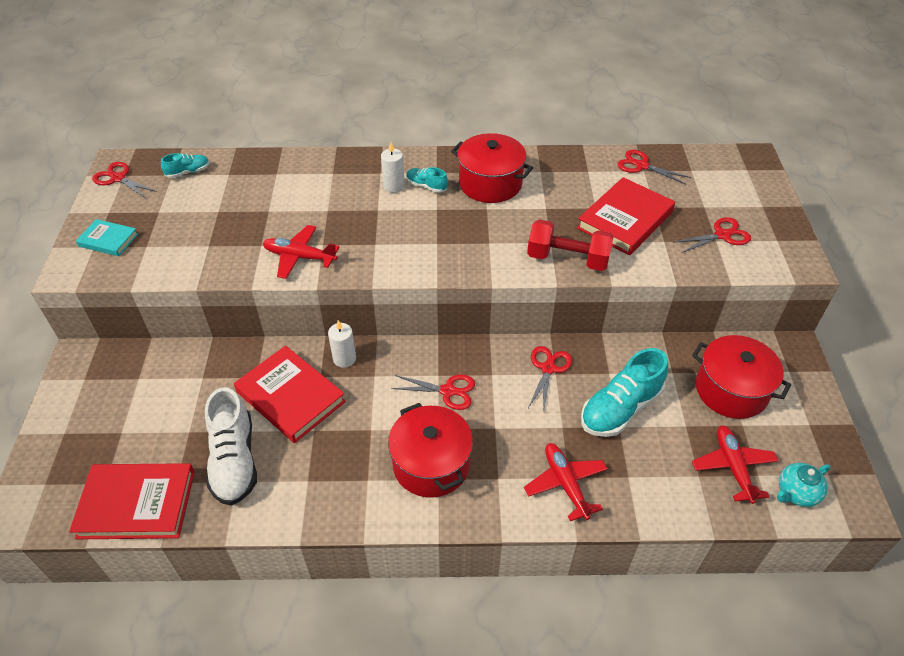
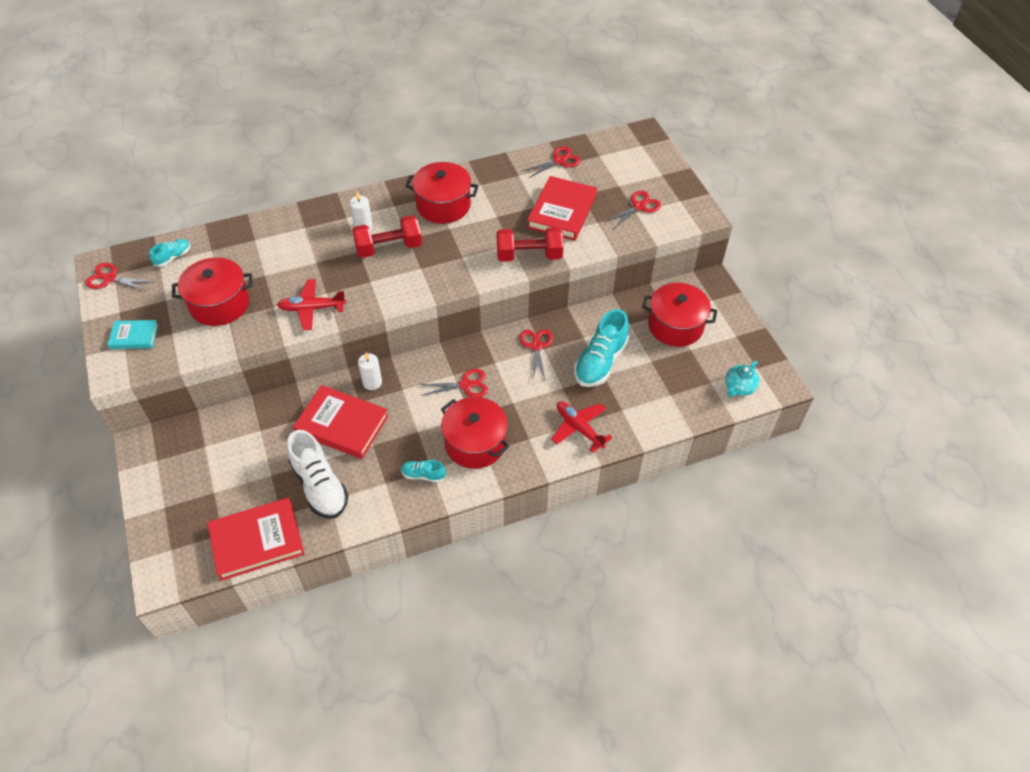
camera: 20 degrees left, 5 degrees up
(208, 229) = (219, 304): none -> red pot
(411, 213) = (389, 248): none -> red dumbbell
(426, 186) = (391, 220): turquoise shoe -> turquoise shoe (423, 475)
(641, 166) = (559, 161): red scissors -> red scissors turned 135 degrees clockwise
(732, 467) = (692, 382): red plane -> none

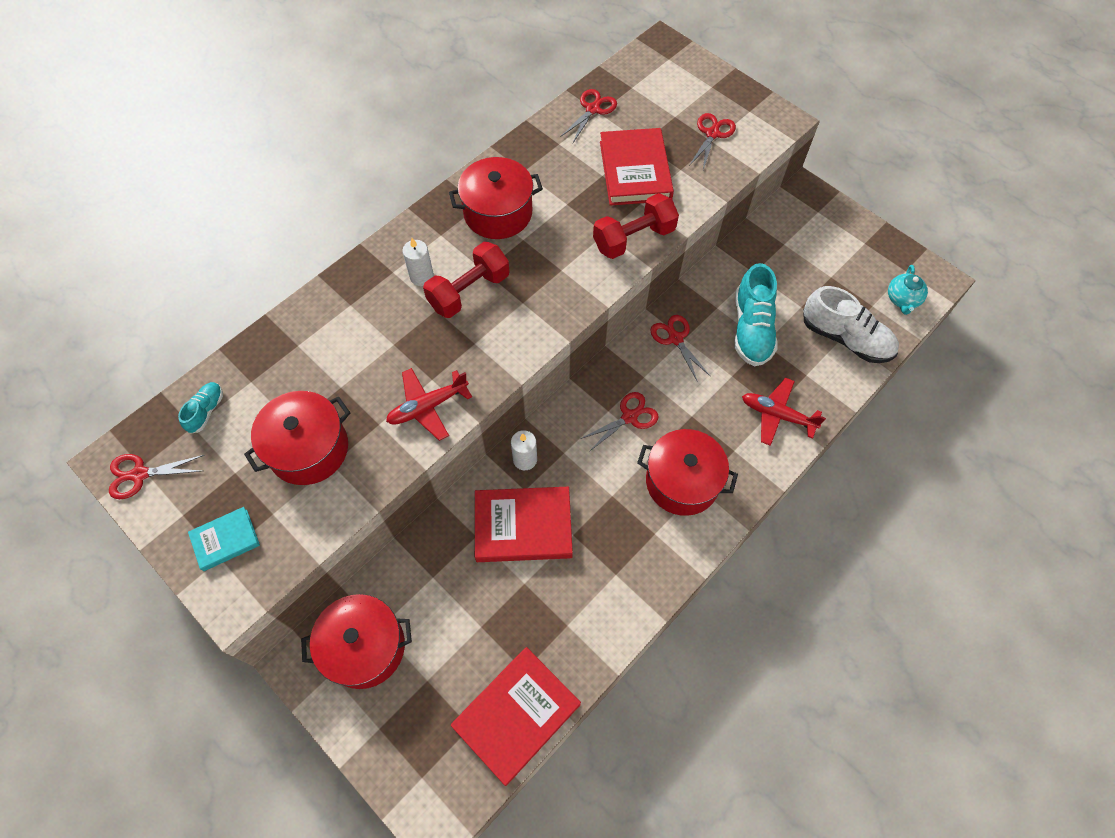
camera: 25 degrees left, 10 degrees up
(320, 486) = (545, 612): white shoe -> white shoe (845, 338)
(423, 475) = (650, 545): turquoise shoe -> none
(675, 326) = (800, 256): red pot -> red pot (365, 647)

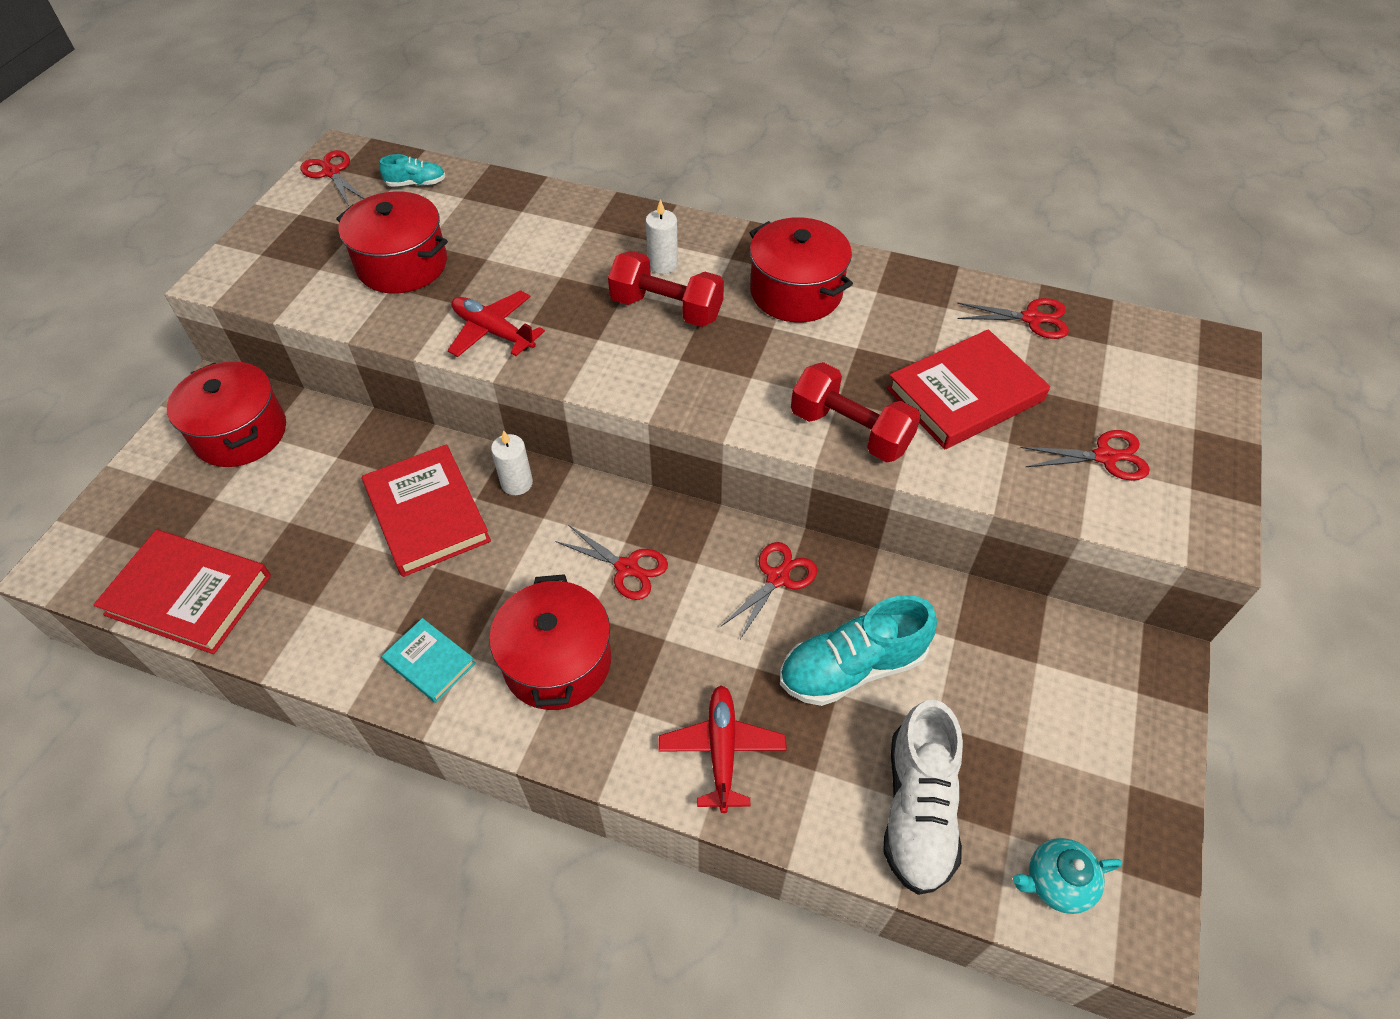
camera: 65 degrees right, 10 degrees down
(225, 540) = (280, 250): turquoise book -> turquoise book (430, 662)

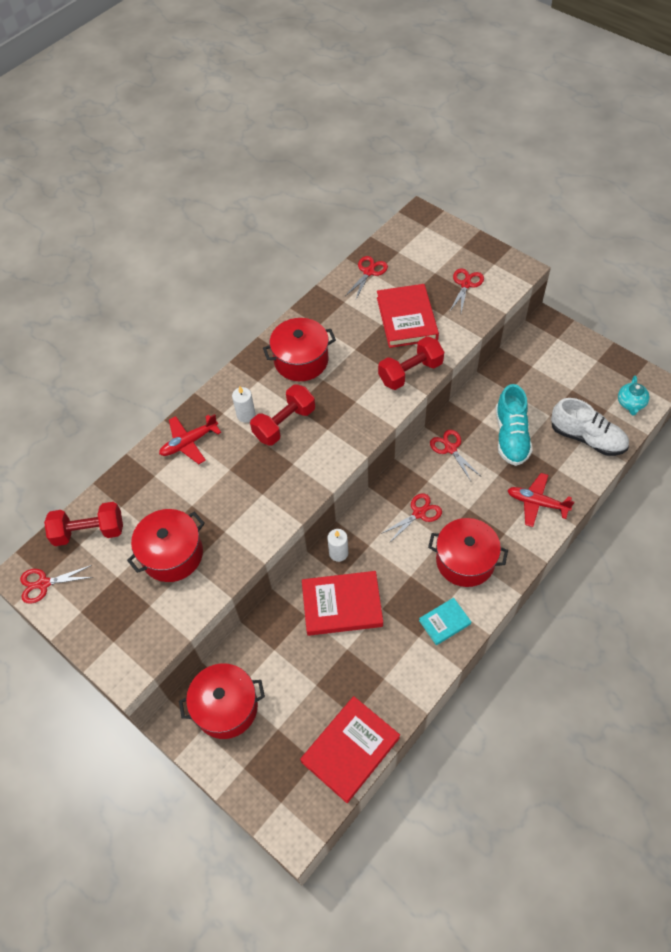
camera: 65 degrees left, 5 degrees up
(416, 183) = (89, 531): turquoise shoe -> red dumbbell
(493, 332) = (261, 515): red plane -> red plane (189, 443)

